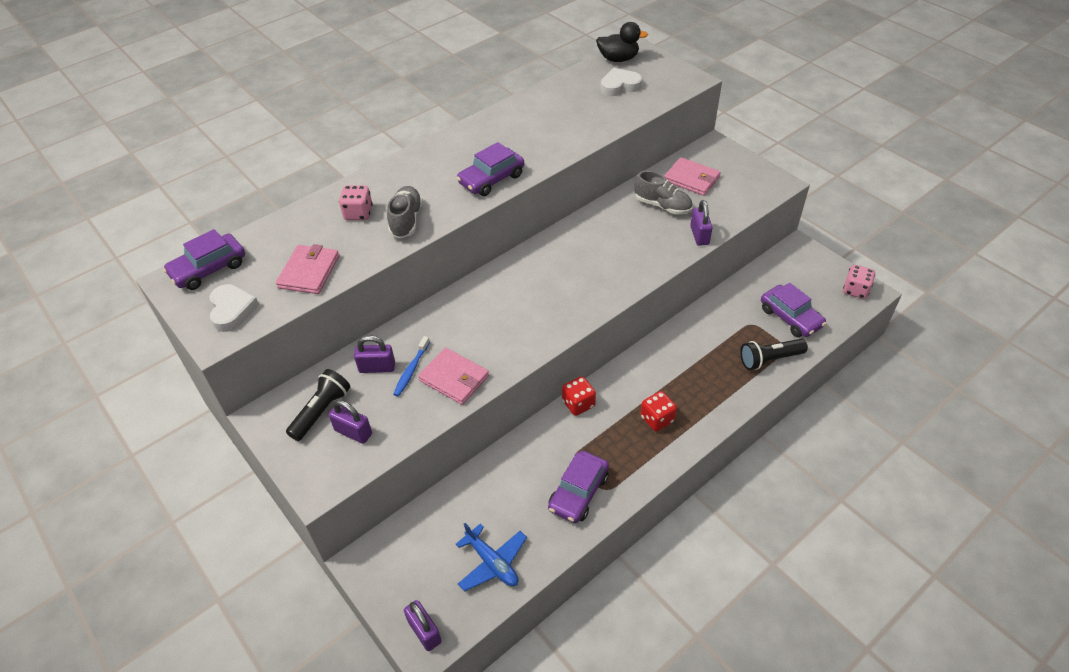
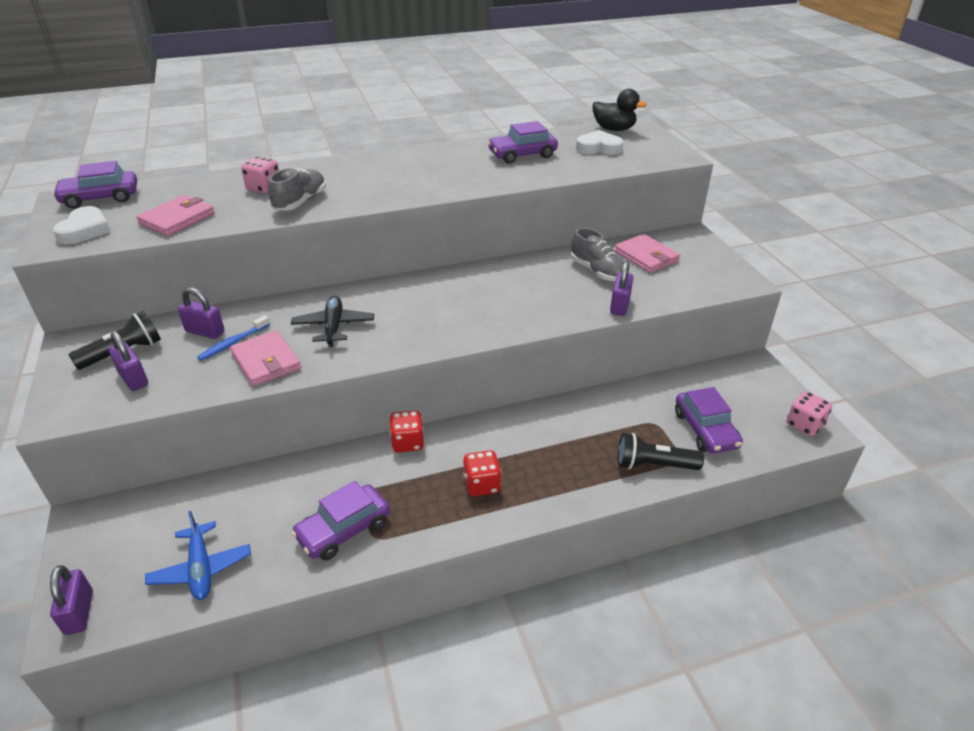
camera: 20 degrees right, 10 degrees down
(485, 327) = (333, 327): none -> black plane
(491, 179) = (408, 189): purple car -> purple car (522, 155)

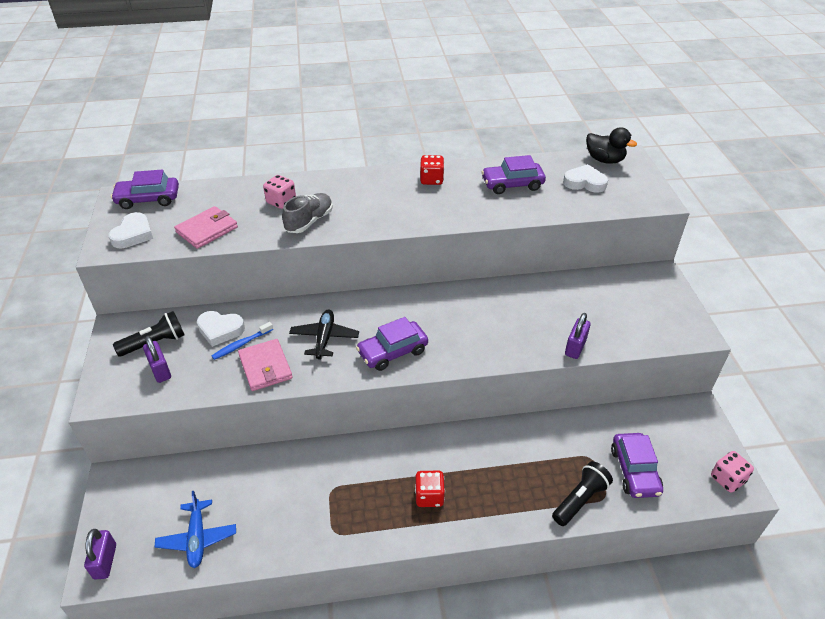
camera: 10 degrees right, 5 degrees up
(205, 332) = (220, 330): purple padlock -> white heart
(343, 530) = (311, 521): purple car -> purple car (392, 352)
(407, 443) = (374, 446): red dice -> red dice (431, 180)
(597, 271) = (563, 306): grey shoe -> none
(646, 256) = (612, 294): pink wallet -> none
(653, 465) = (580, 499): black flashlight -> black flashlight turned 120 degrees clockwise

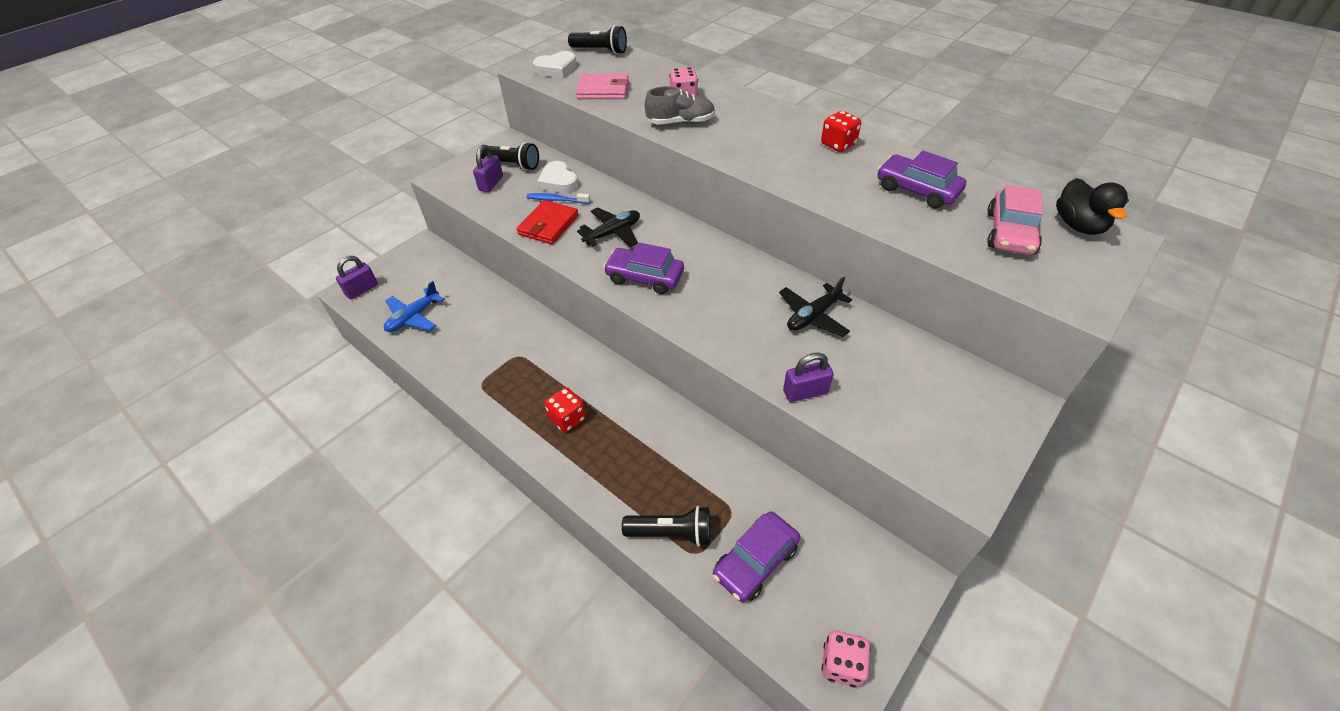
camera: 50 degrees right, 5 degrees up
(148, 199) = (600, 51): purple car -> black flashlight
(265, 367) = (548, 225): pink wallet -> red wallet
(520, 301) = (813, 316): none -> black plane
(585, 182) = (1010, 233): white heart -> pink car

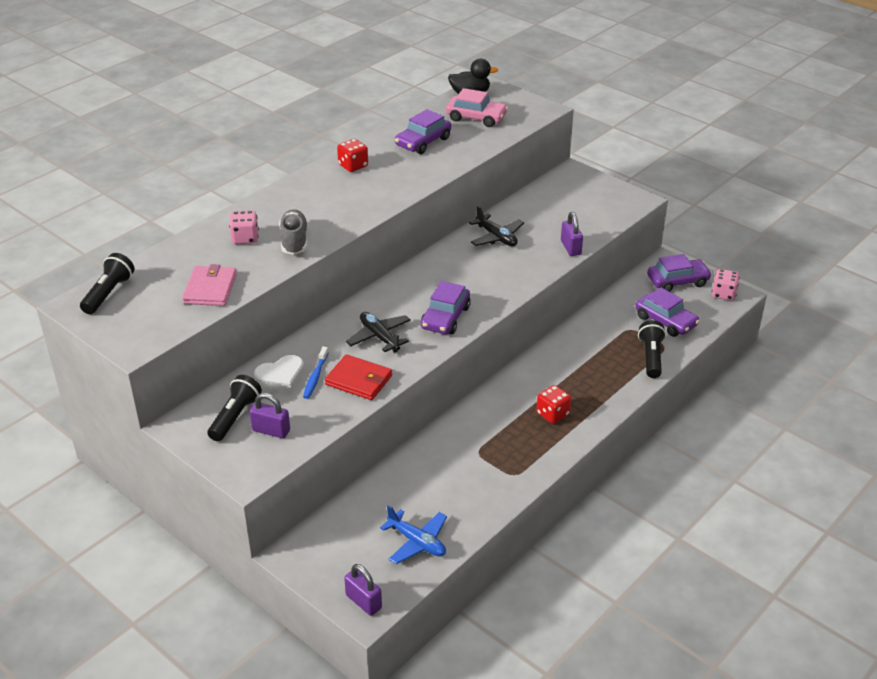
camera: 90 degrees left, 10 degrees down
(556, 69) = (143, 324): white heart -> none
(862, 591) = (677, 281): none -> purple car

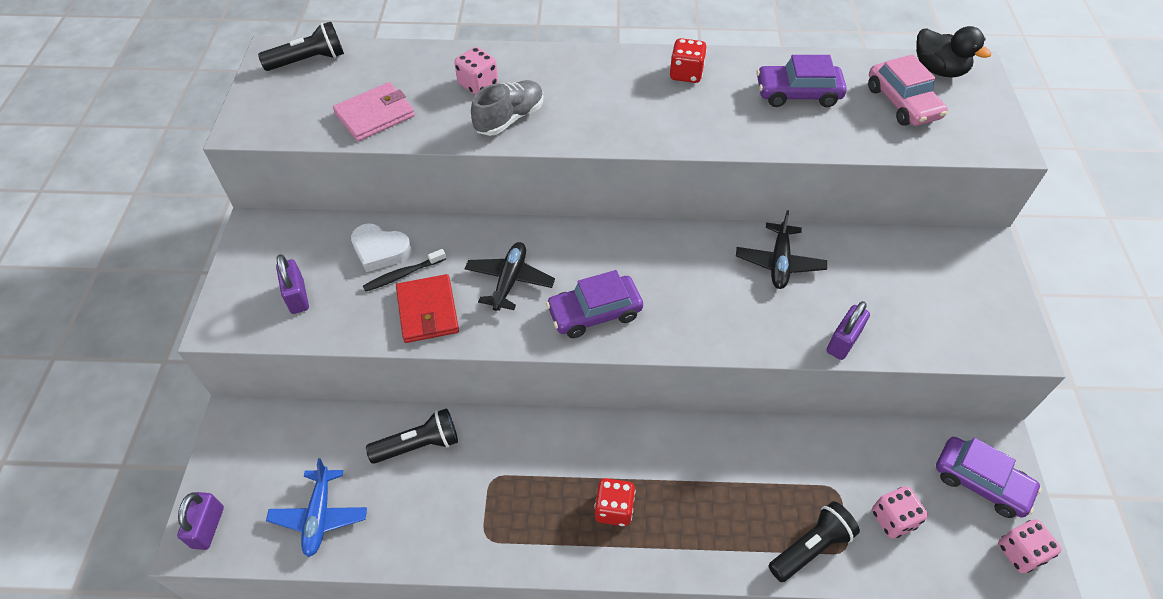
camera: 50 degrees right, 15 degrees up
(235, 417) = (297, 257): black flashlight -> black flashlight (419, 445)
(315, 377) = (403, 274): blue toothbrush -> black toothbrush
(665, 321) = (893, 519): purple car -> pink dice

